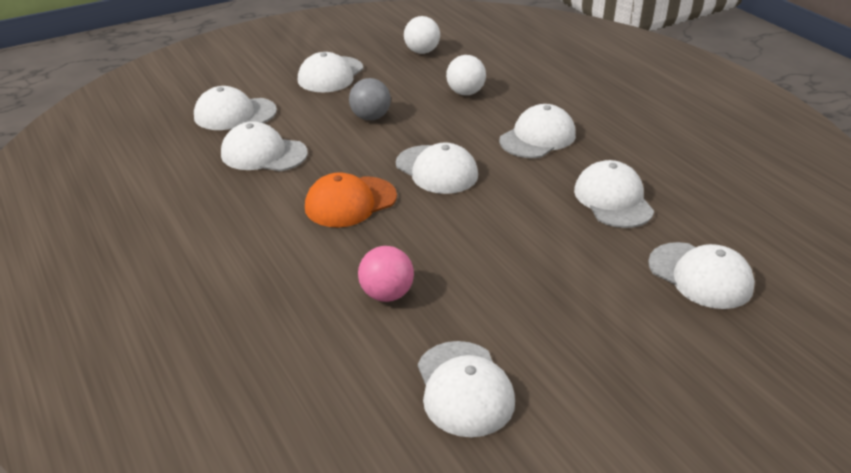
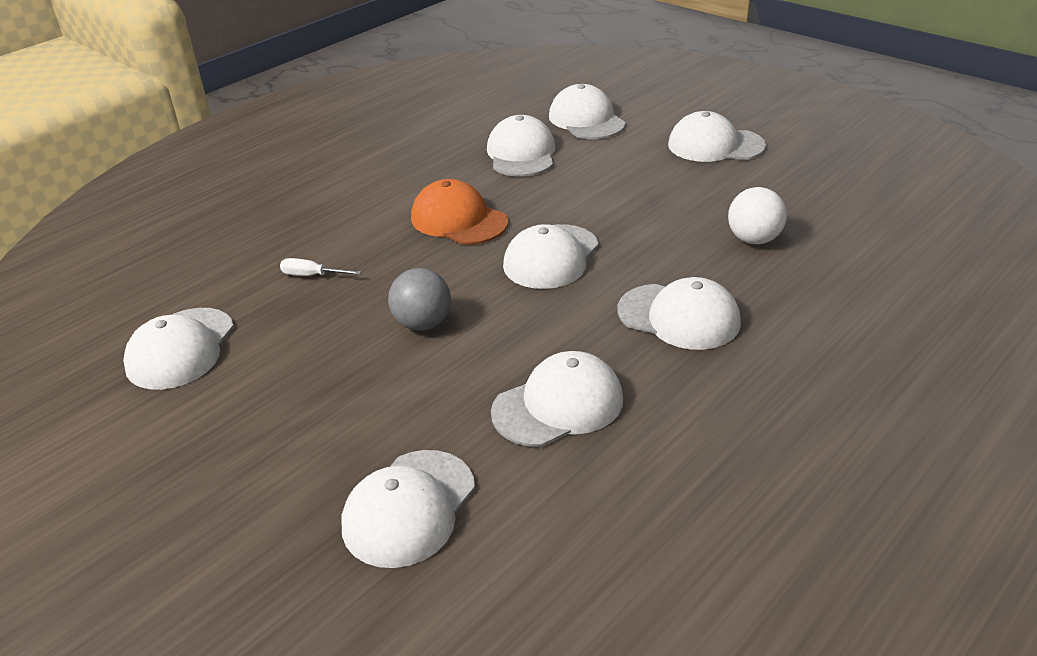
camera: 75 degrees right, 0 degrees up
(370, 117) = (637, 191): grey ball -> grey ball (423, 324)
(386, 294) = (312, 275): pink ball -> white screwdriver
(422, 51) = (837, 186): white ball -> none
(464, 388) = (180, 349): white cap -> white cap turned 45 degrees counterclockwise

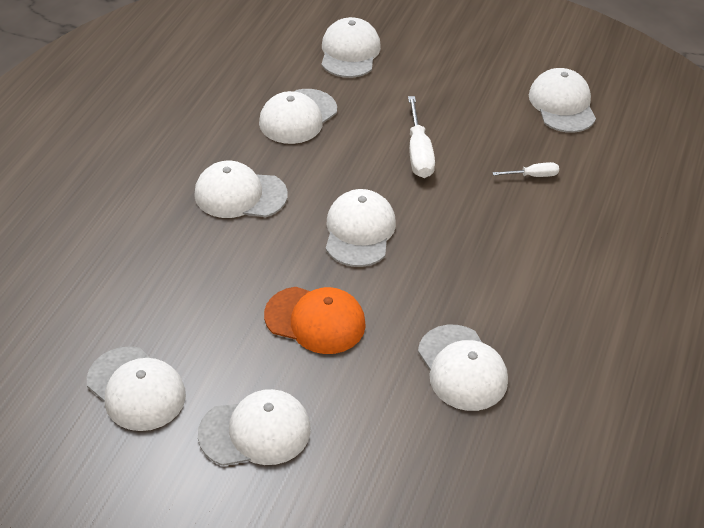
camera: 155 degrees right, 10 degrees up
(423, 324) = (418, 153): grey ball -> white screwdriver
(459, 220) = (462, 257): orange cap -> orange cap (315, 320)
(586, 120) = (423, 454): white cap -> white cap (136, 389)
(754, 239) = (194, 286): white ball -> none

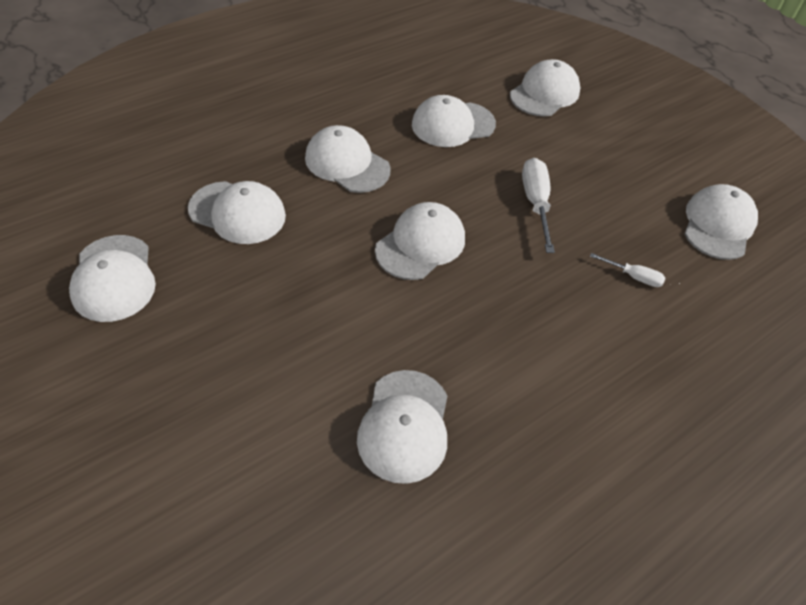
camera: 30 degrees right, 5 degrees up
(255, 431) = (167, 373): white cap -> white cap (237, 213)
(315, 320) = (311, 302): orange cap -> none
(418, 153) = (535, 203): white screwdriver -> white screwdriver turned 150 degrees clockwise

